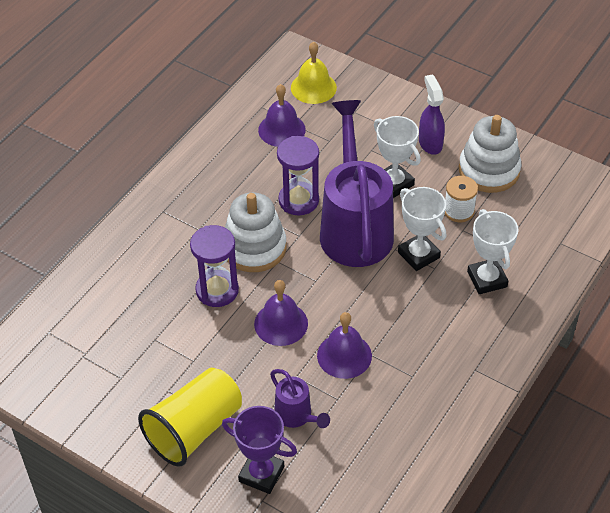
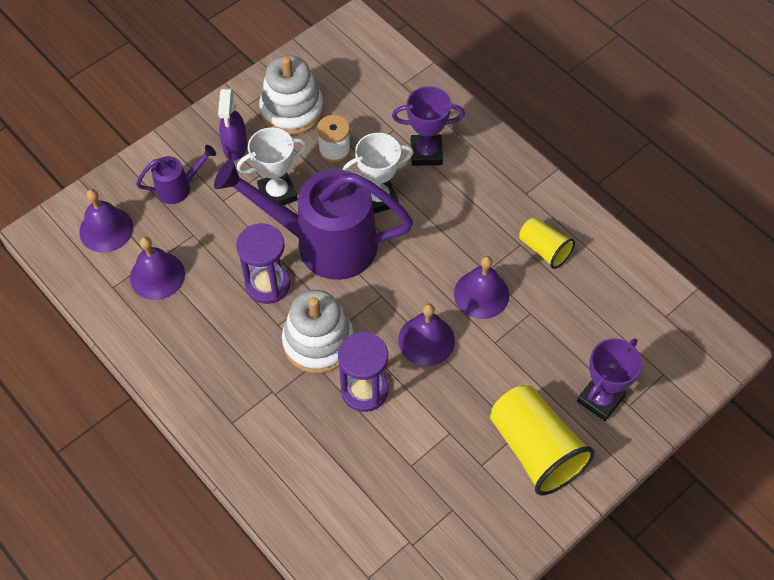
camera: 75 degrees left, 10 degrees up
(296, 416) = (541, 353): purple watering can -> purple watering can (179, 187)
(313, 87) = (106, 229): yellow bell -> purple bell
(414, 397) = (544, 249): none -> yellow cup
(430, 143) = (235, 147): purple spray bottle -> purple spray bottle turned 90 degrees counterclockwise
(487, 279) = (426, 153): white trophy -> purple trophy

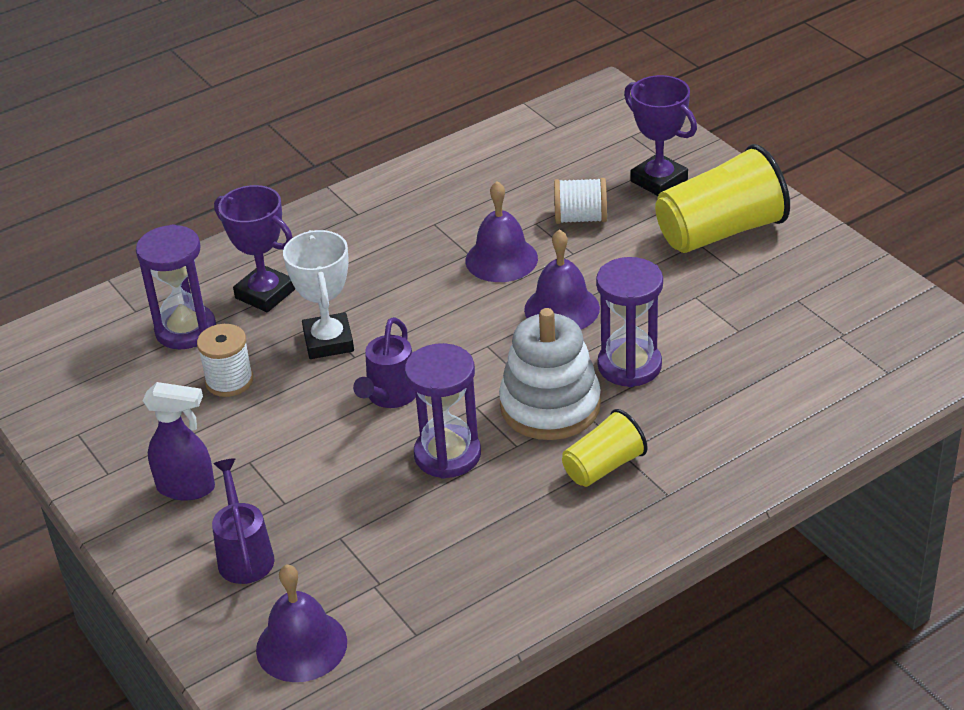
camera: 80 degrees left, 20 degrees down
(157, 275) = (406, 579): purple bell -> none
(277, 193) = (289, 442): white trophy -> none
(292, 110) = (138, 424): white stacking toy -> none
(323, 243) = (389, 396): purple watering can -> purple watering can, size x0.45
(384, 116) = (185, 330): none -> purple hourglass
(426, 153) = (265, 294): purple trophy -> purple trophy turned 60 degrees counterclockwise
(540, 344) = (580, 218): none -> white spool
(544, 249) = (446, 205): yellow cup -> yellow cup (603, 467)

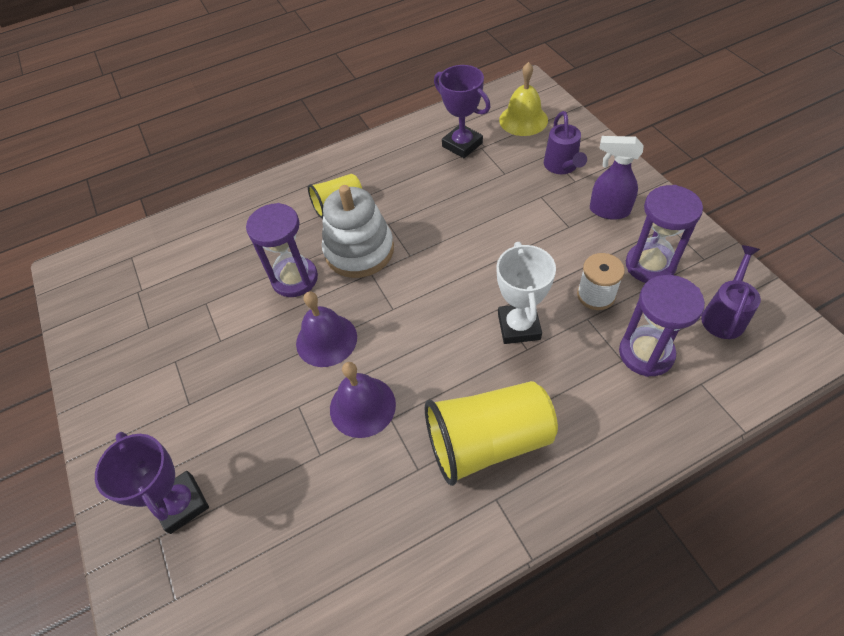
camera: 170 degrees left, 15 degrees up
(265, 294) = (580, 389): purple trophy -> purple trophy (462, 145)
(301, 645) = (523, 120): purple bell -> yellow bell
(389, 396) = (470, 269): purple watering can -> purple watering can (724, 315)
(447, 455) = (434, 220): purple hourglass -> purple hourglass (650, 265)
(580, 218) = (276, 454): white spool -> none
(720, 232) = (163, 415): yellow cup -> yellow cup (488, 442)

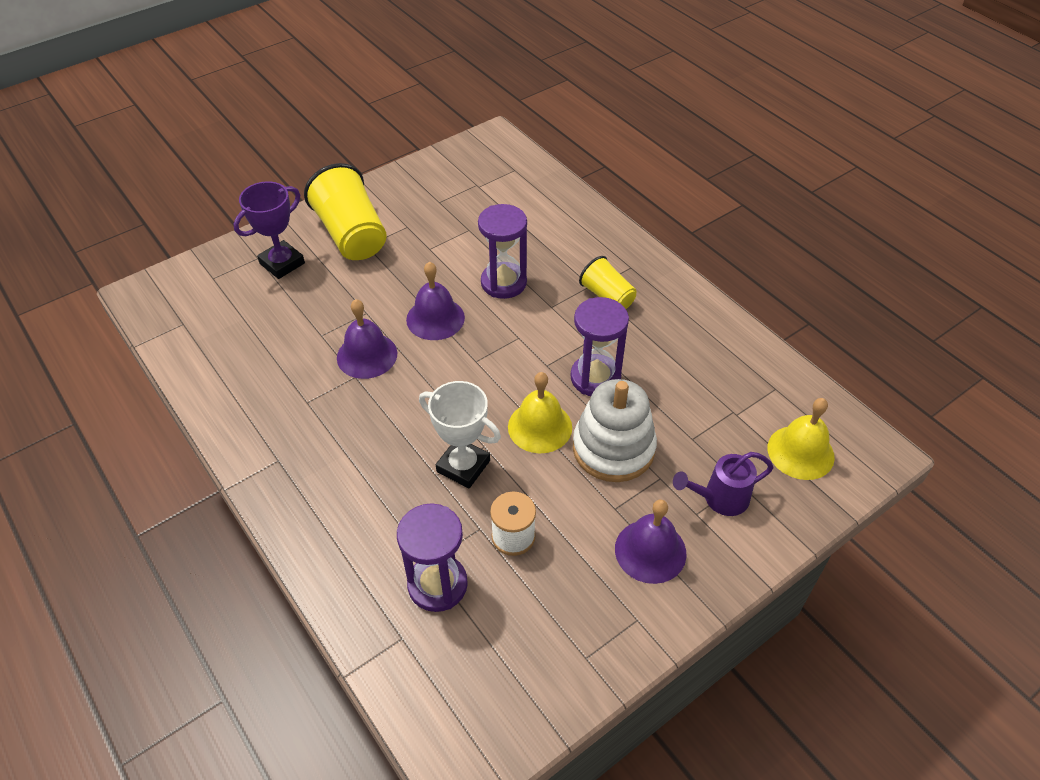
camera: 75 degrees right, 5 degrees down
(359, 251) = (546, 324): white stacking toy -> white stacking toy (613, 448)
(462, 145) = (732, 392): purple trophy -> none
(480, 266) = (540, 427): none -> yellow bell
(488, 442) = (332, 450): yellow cup -> yellow cup (351, 235)
(518, 326) = (463, 466): white trophy -> white trophy turned 45 degrees clockwise
(608, 210) = (650, 551): purple spray bottle -> purple bell
(650, 265) = (566, 594): purple hourglass -> purple hourglass (595, 378)
(724, 315) = (498, 672): purple watering can -> none

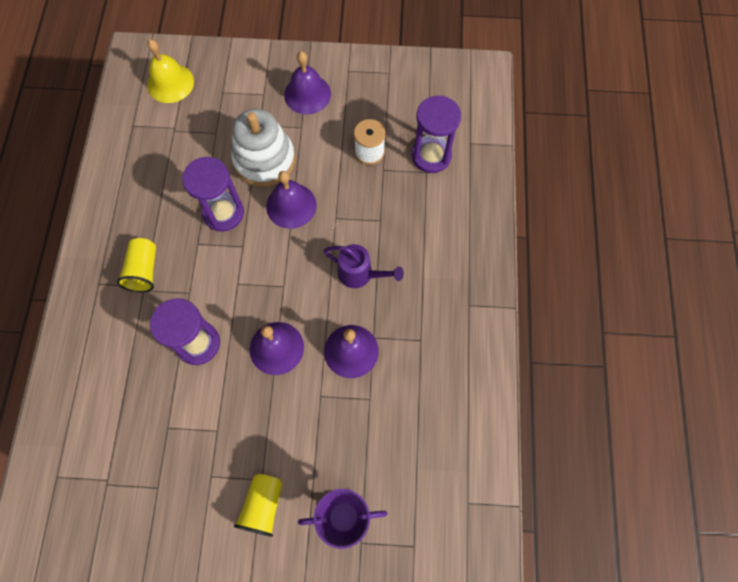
camera: 140 degrees left, 20 degrees up
(351, 235) = (263, 505): yellow cup -> yellow cup, size x0.56
(463, 466) = (359, 214): white trophy -> none
(540, 427) = (291, 205): yellow bell -> purple bell
(719, 498) = (242, 92): purple watering can -> purple watering can (360, 274)

